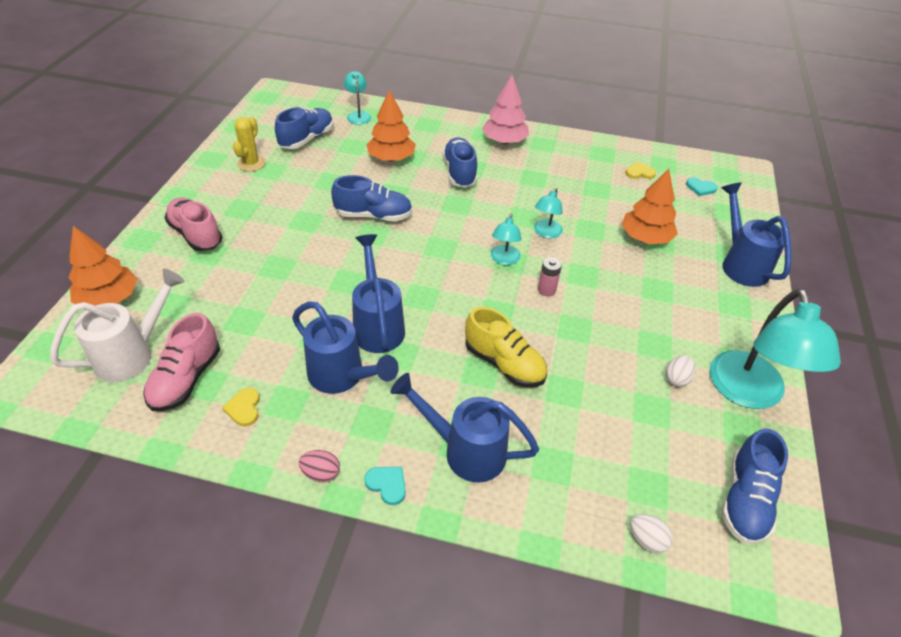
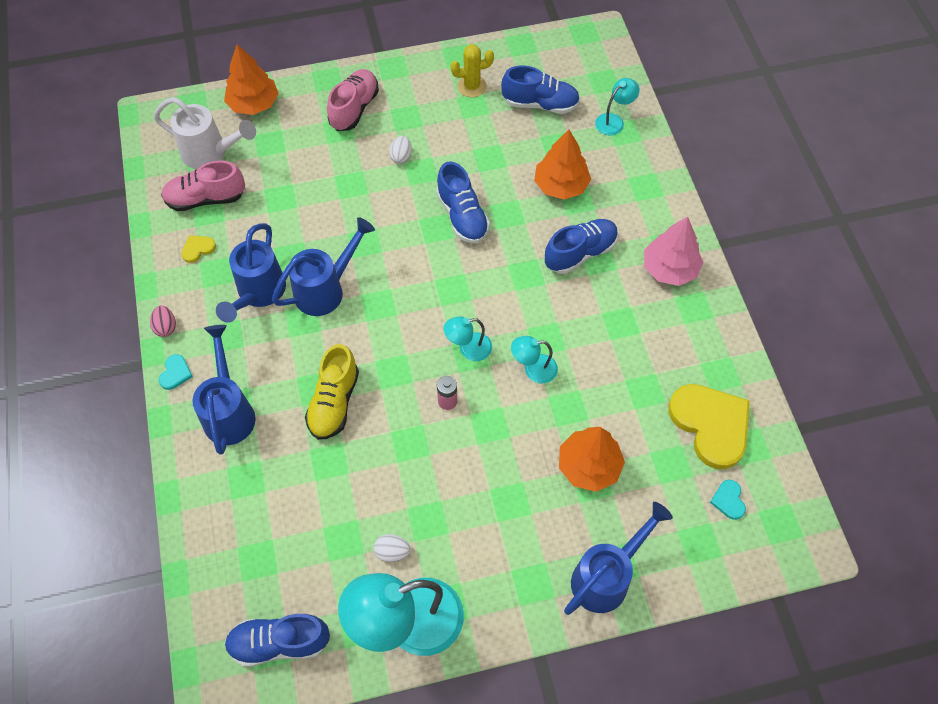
camera: 65 degrees right, 15 degrees up
(639, 172) = (711, 425): yellow heart -> yellow heart, size x2.39
(647, 540) = (206, 572): white egg -> white egg (401, 157)

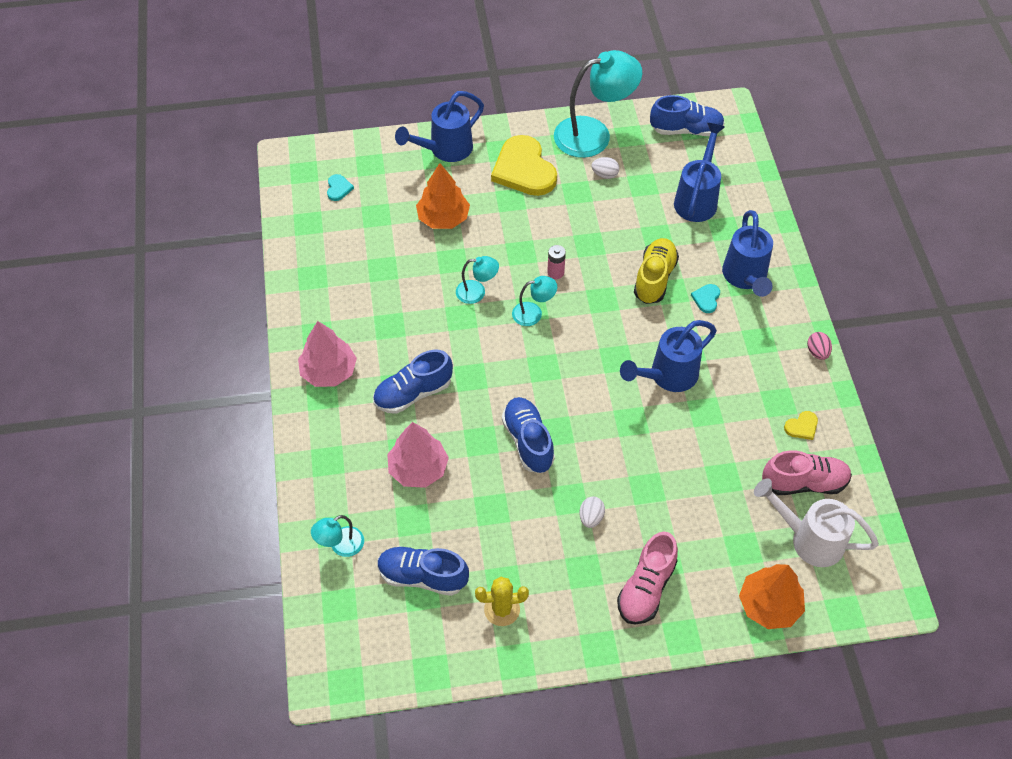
camera: 175 degrees left, 5 degrees down
(175, 373) = (799, 311): turquoise heart -> turquoise heart (706, 299)
(258, 294) = (733, 377): blue watering can -> blue watering can (697, 198)
(561, 185) = (418, 468): orange tree -> pink tree
(711, 425) = (334, 239): yellow heart -> yellow heart (524, 169)

